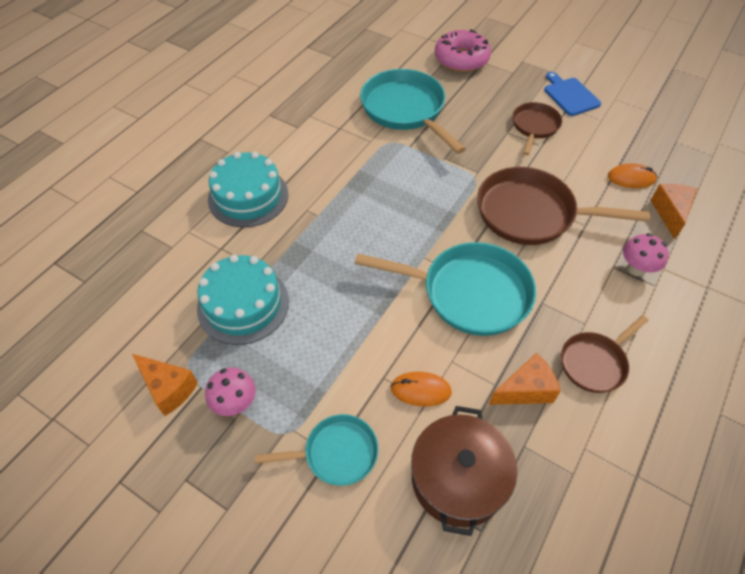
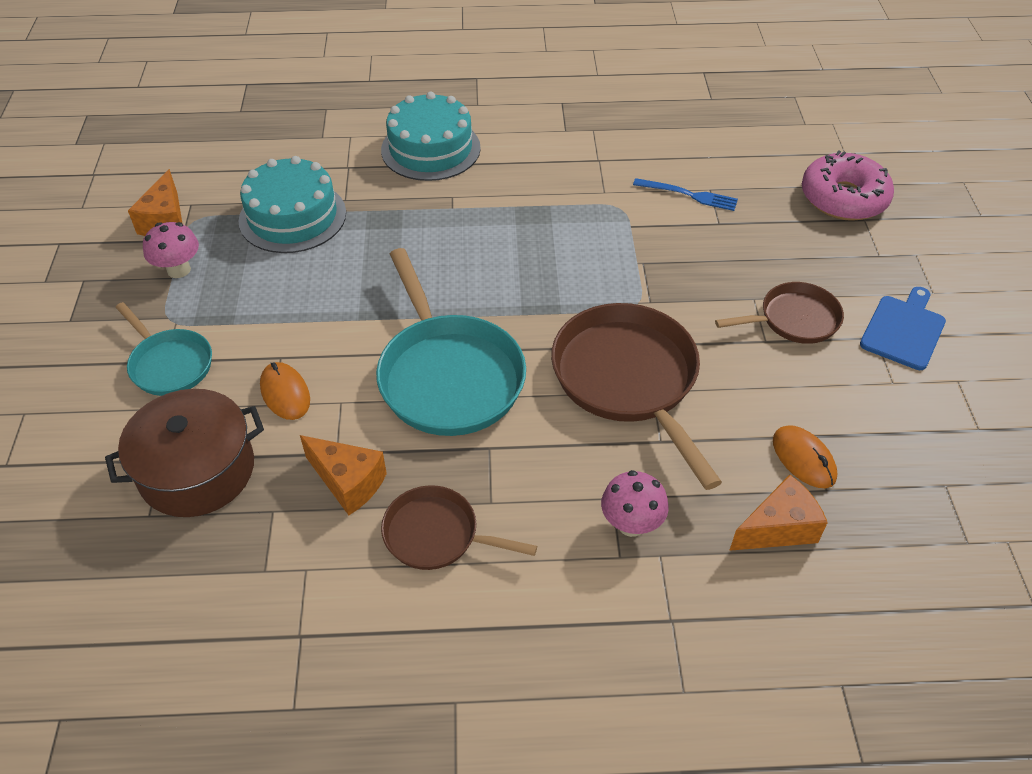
camera: 55 degrees right, 5 degrees down
(406, 110) = (688, 195): turquoise pan -> blue fork

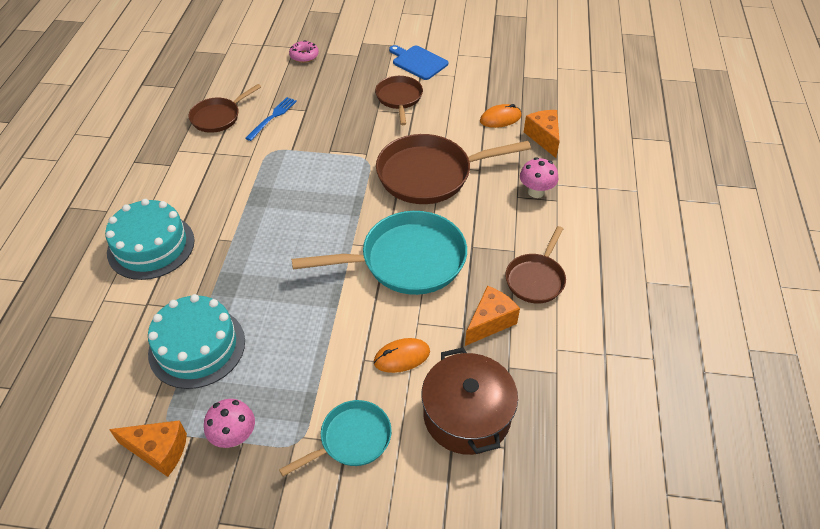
camera: 80 degrees left, 0 degrees up
(668, 148) = (218, 117): none -> brown pan
(843, 198) = (304, 56): pink donut -> pink donut, size x0.52

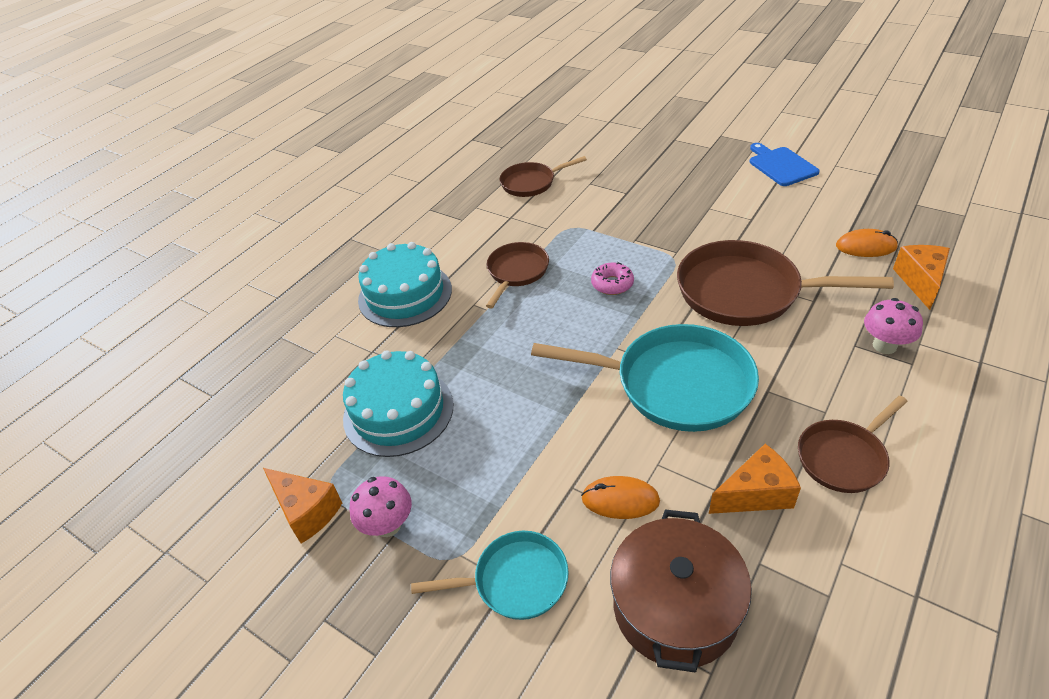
camera: 30 degrees right, 5 degrees down
(272, 117) = (587, 194): blue fork -> none
(304, 56) = (649, 138): pink donut -> pink donut (612, 284)
(399, 98) = (741, 200): brown pan -> brown pan (516, 272)

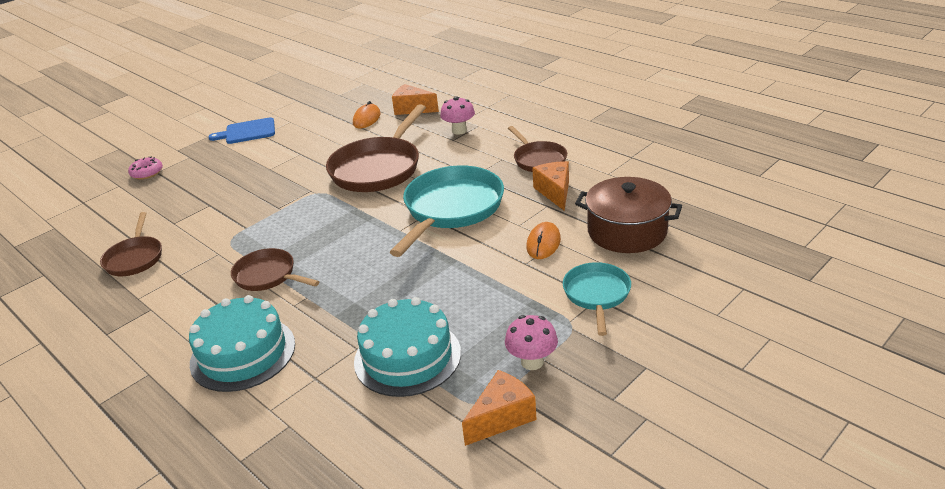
camera: 80 degrees left, 10 degrees down
(612, 284) = (325, 225): pink donut -> pink donut (147, 173)

